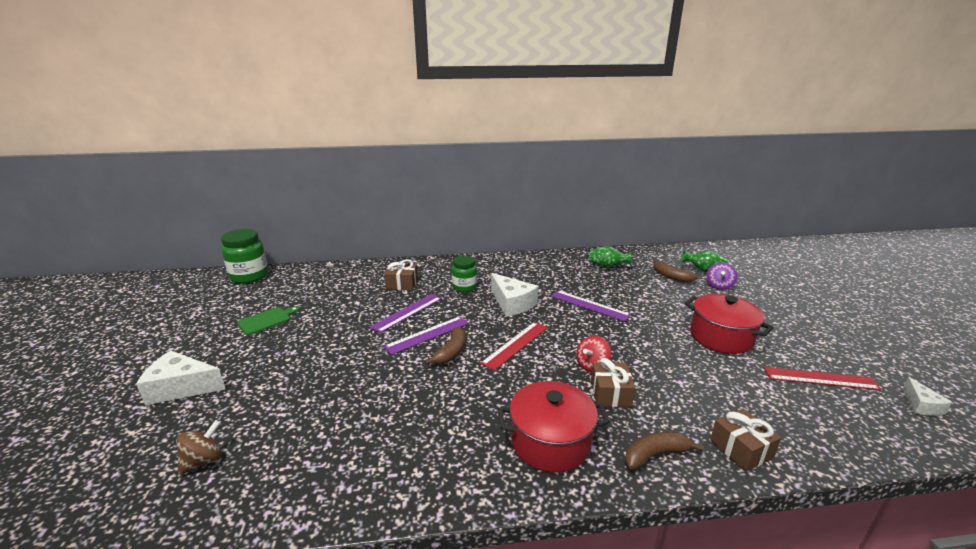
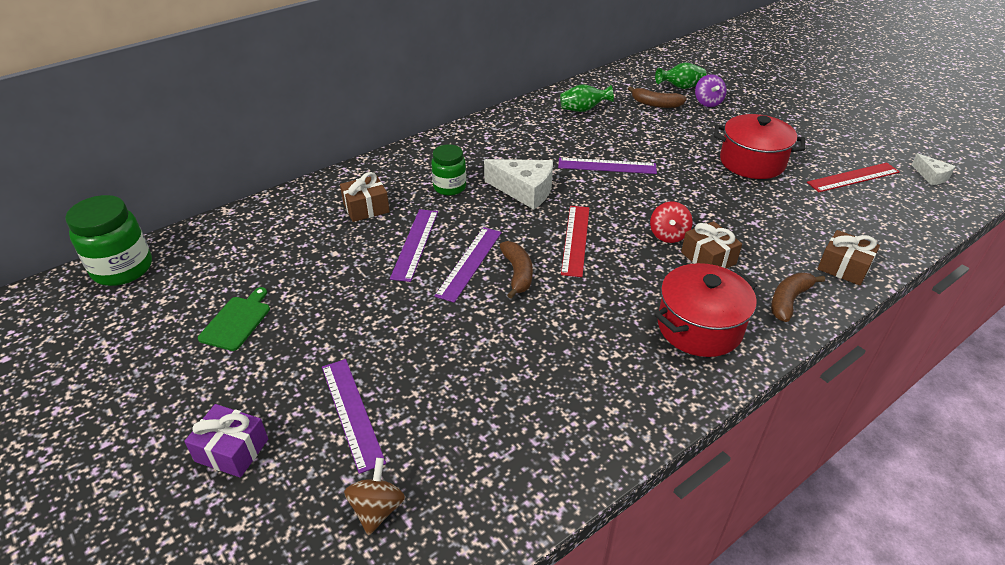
camera: 30 degrees left, 15 degrees up
(181, 387) = (232, 450): white cheese -> purple gift
(260, 395) = (351, 413): none -> purple ruler

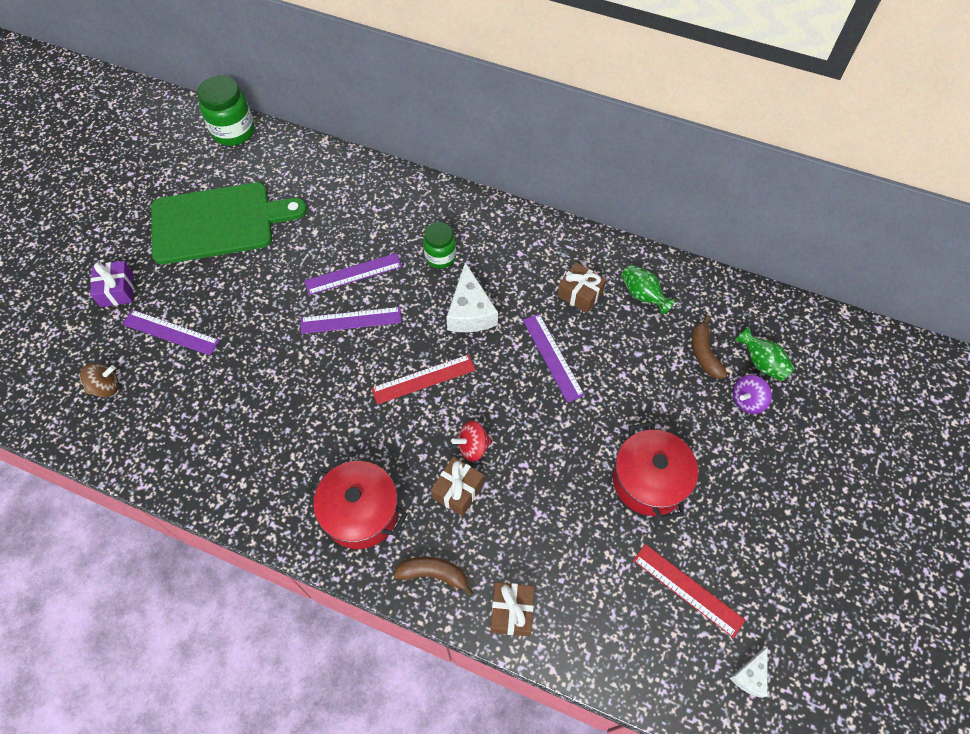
camera: 60 degrees right, 20 degrees up
(237, 321) = (218, 222): green cutting board -> green cutting board, size x2.41
(351, 413) = (171, 332): purple ruler -> purple ruler turned 75 degrees clockwise
(366, 208) = (378, 219): brown gift -> brown gift (580, 294)
(517, 273) = (356, 358): brown banana -> none

